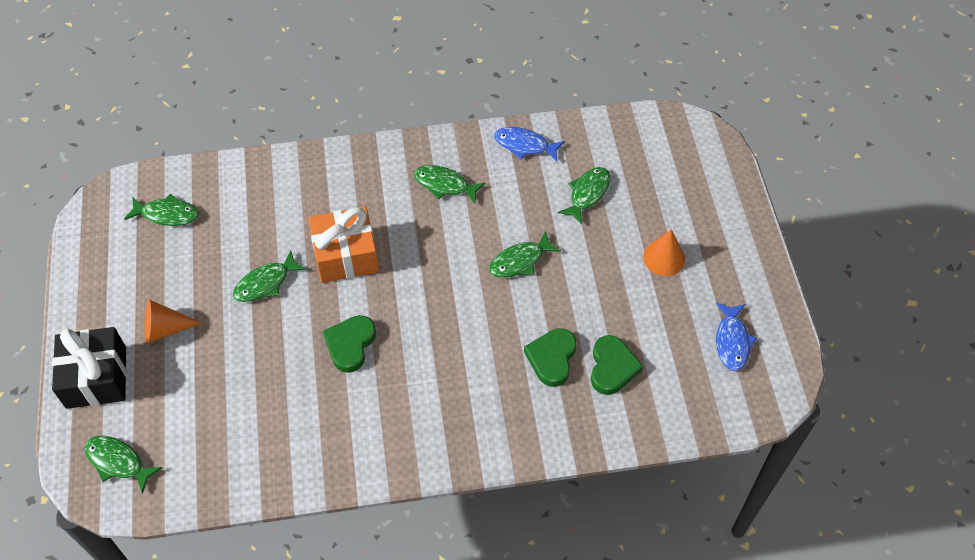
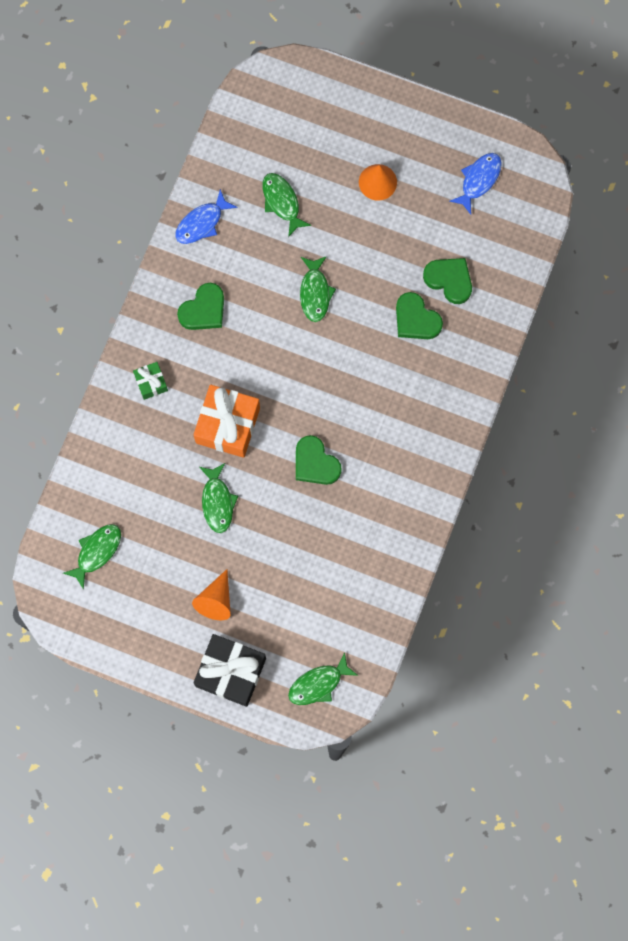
camera: 60 degrees left, 20 degrees up
(351, 179) = (151, 383): none -> green gift
(444, 185) = (203, 310): green fish -> green heart
(732, 341) = (479, 180): blue fish -> blue fish turned 90 degrees counterclockwise

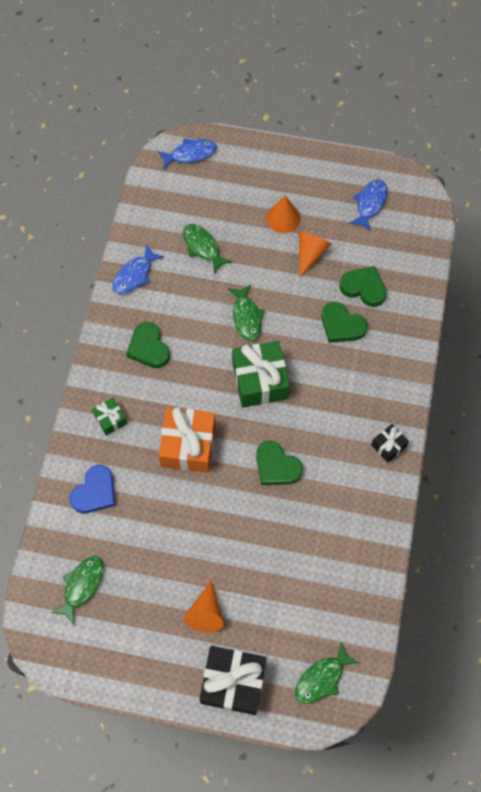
camera: 10 degrees left, 10 degrees down
(123, 458) = (95, 492): none -> blue heart
(203, 310) = (148, 348): green heart -> green heart turned 120 degrees clockwise
(217, 502) = (191, 518): green fish -> none
(288, 85) = (190, 154): none -> blue fish
(315, 367) = (260, 381): none -> green gift
(399, 230) = (310, 254): none -> orange cone
(437, 461) = (388, 446): none -> black gift

